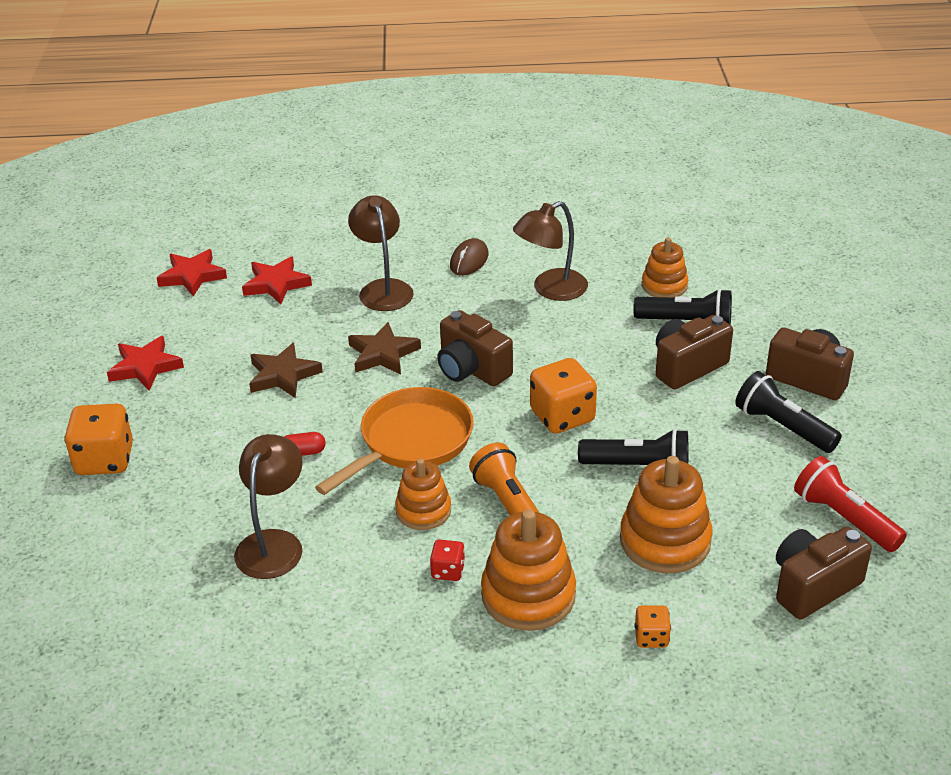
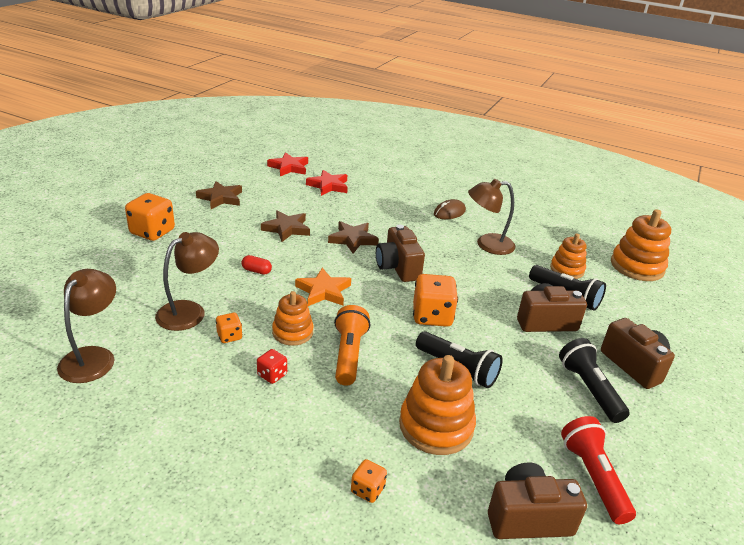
camera: 25 degrees right, 5 degrees down
(145, 367) = (221, 198): red star -> brown star
(354, 550) = (229, 336): none -> orange dice
(383, 289) = (385, 208): brown lamp -> brown lamp (93, 357)
(411, 442) = (323, 291): orange pan -> orange star
(528, 595) = (308, 415): orange stacking toy -> orange stacking toy (637, 266)

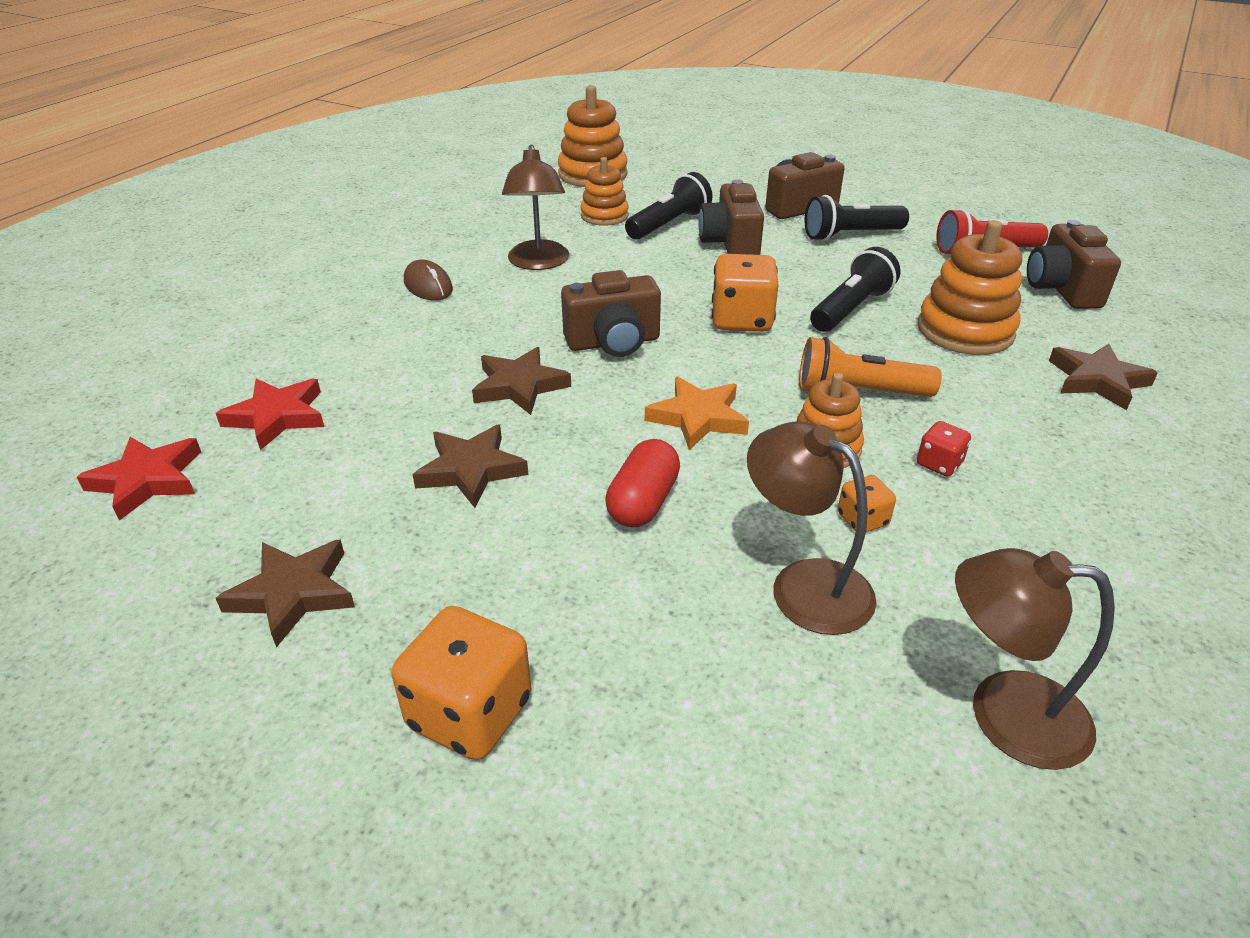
camera: 85 degrees left, 5 degrees up
(256, 271) = (643, 502): red capsule -> red capsule, size x1.64
(367, 490) = (1097, 380): orange dice -> brown star

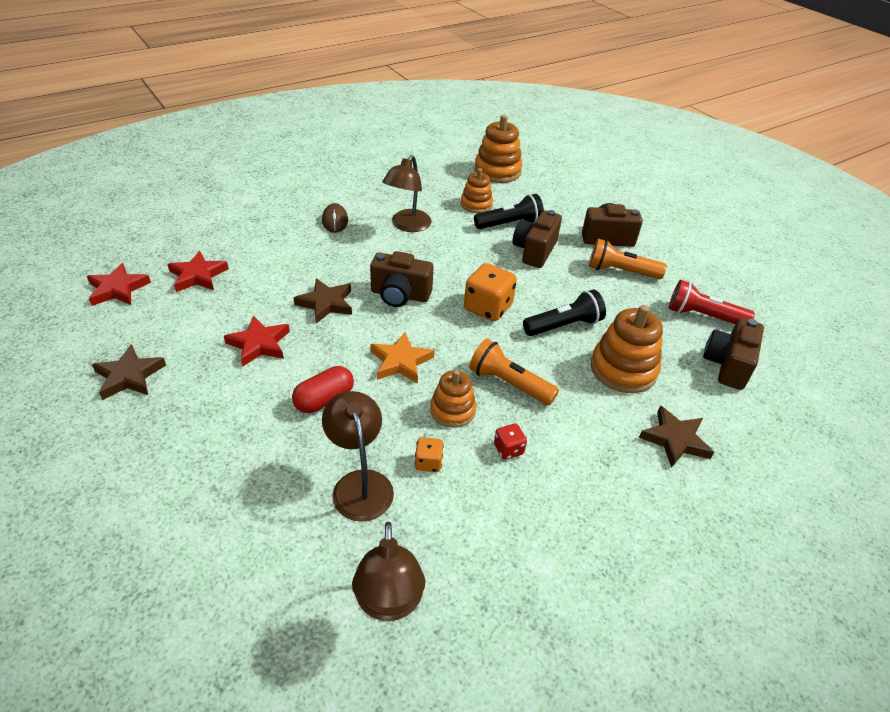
camera: 25 degrees right, 5 degrees up
(470, 713) = (150, 471): orange dice -> none
(471, 470) = (259, 344): brown star -> red star
(850, 235) = (620, 271): black flashlight -> orange flashlight
(1004, 714) = (389, 604): brown lamp -> brown lamp turned 135 degrees counterclockwise

